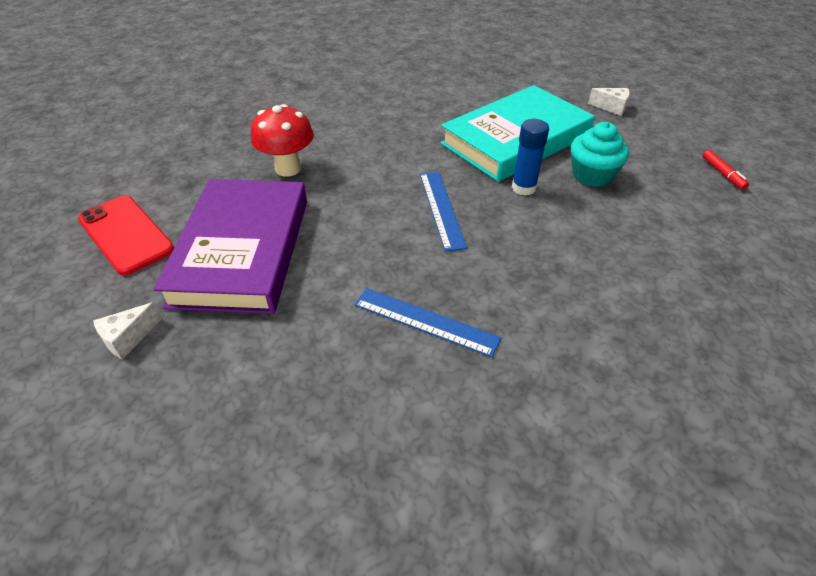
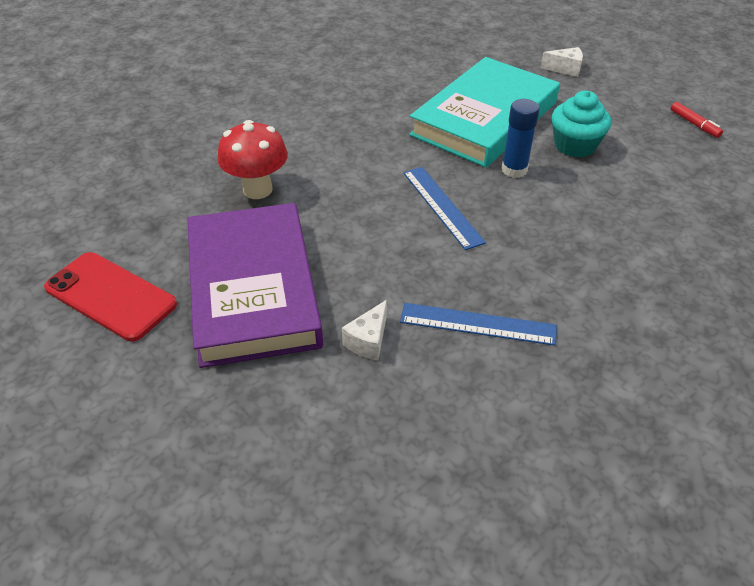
camera: 15 degrees left, 0 degrees up
(128, 338) = (177, 406): white cheese -> white cheese (368, 341)

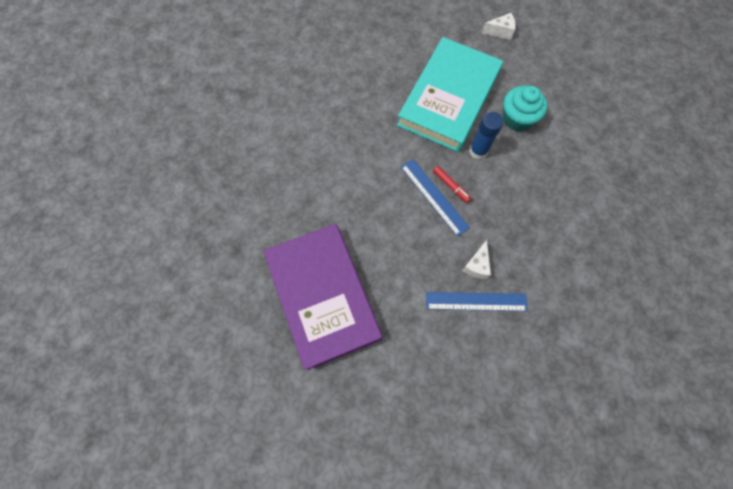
camera: 10 degrees left, 25 degrees up
(110, 296) = (228, 319): red phone -> none
(257, 190) = (300, 201): red mushroom -> none
(368, 341) = (409, 328): white cheese -> white cheese (476, 265)
(694, 124) = (599, 82): red marker -> red marker (451, 186)

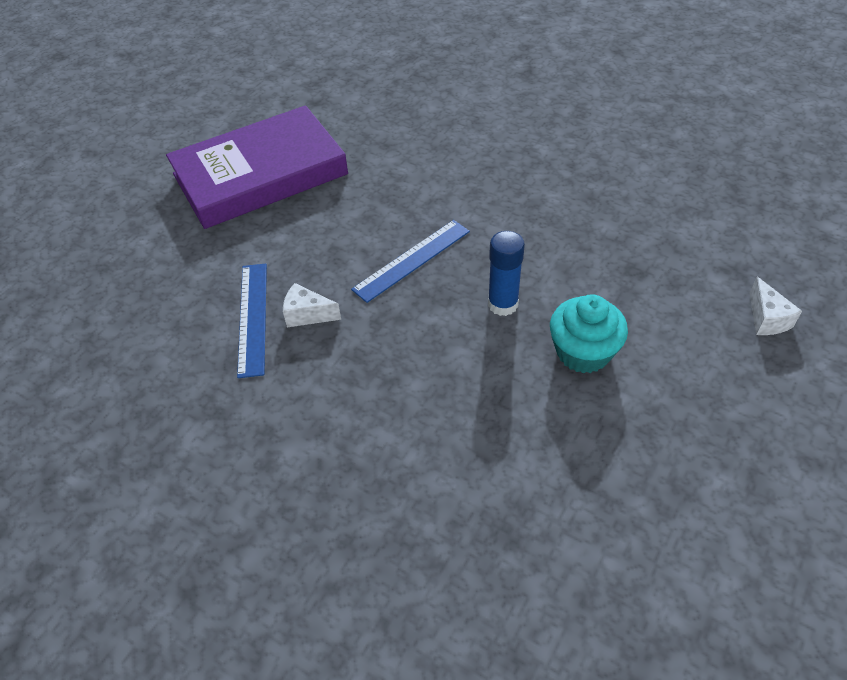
camera: 85 degrees right, 20 degrees down
(449, 99) = (591, 262): turquoise book -> none
(451, 186) = (433, 276): red marker -> none

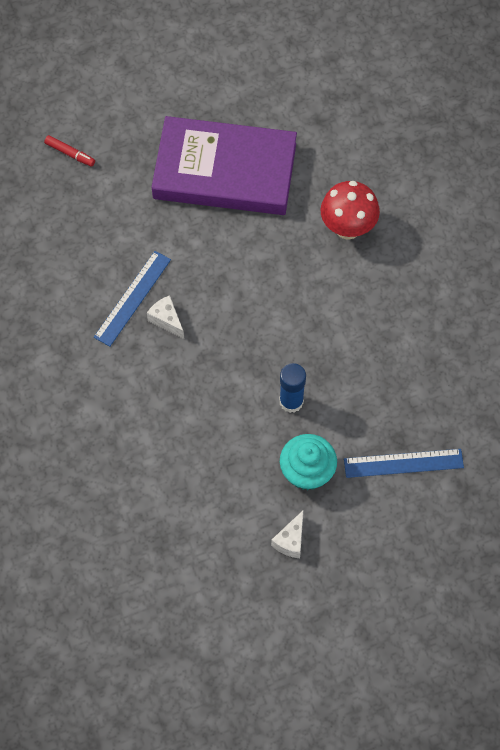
camera: 35 degrees right, 15 degrees up
(83, 241) = (70, 153): none -> red marker
(412, 260) = (265, 324): blue ruler -> blue ruler (403, 463)
(414, 153) = (347, 228): none -> red mushroom
(766, 319) = (444, 535): white cheese -> white cheese (290, 540)

